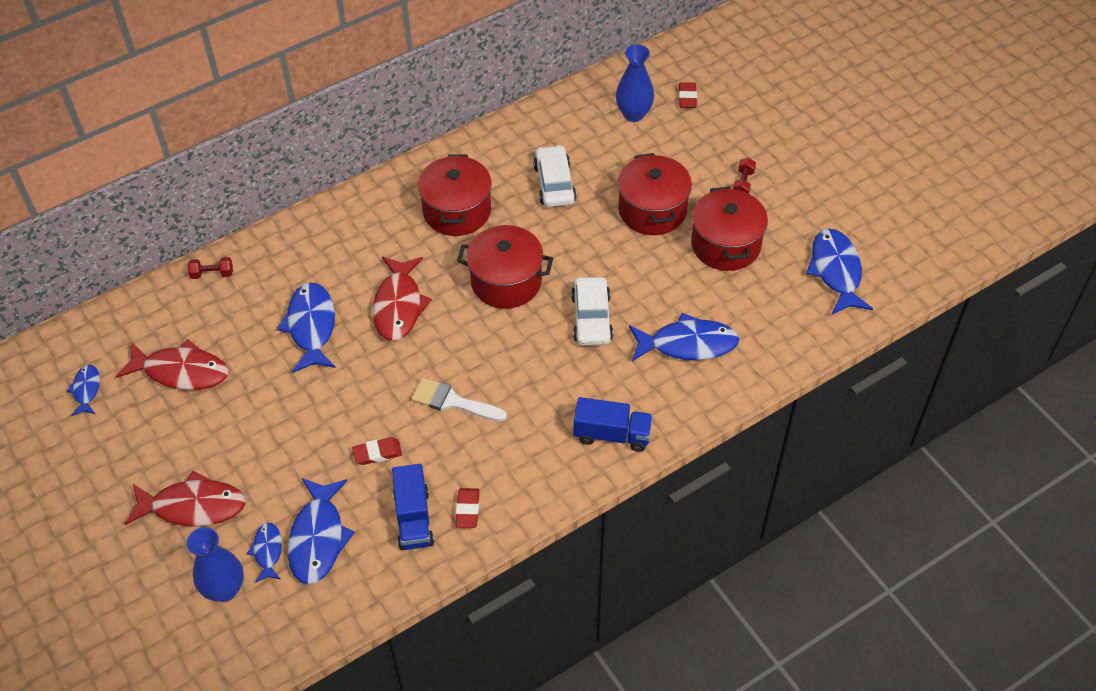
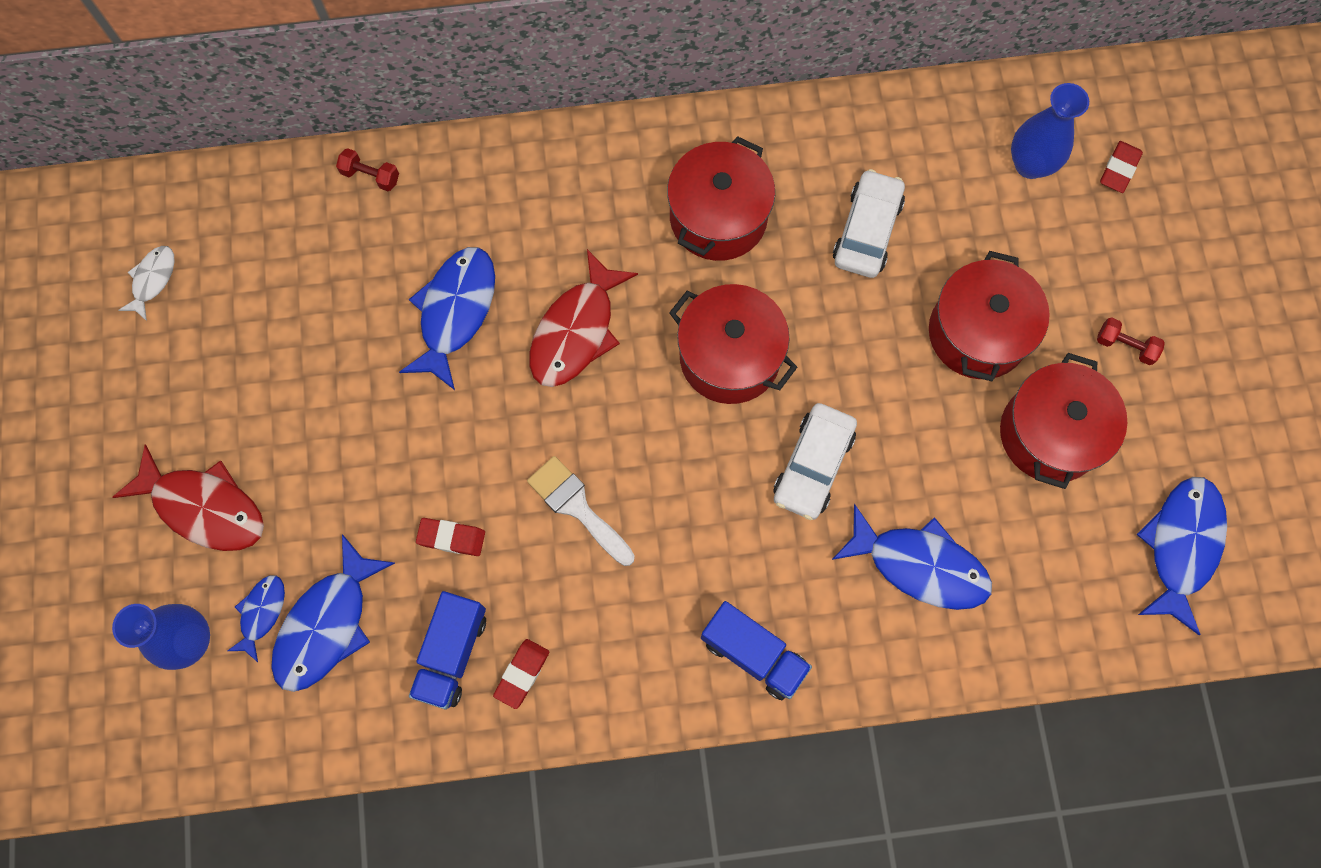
camera: 25 degrees right, 20 degrees up
(86, 390) = (153, 280): blue fish -> white fish
(181, 371) = (272, 305): red fish -> none
(743, 183) = (1125, 346): red dumbbell -> red dumbbell turned 75 degrees clockwise

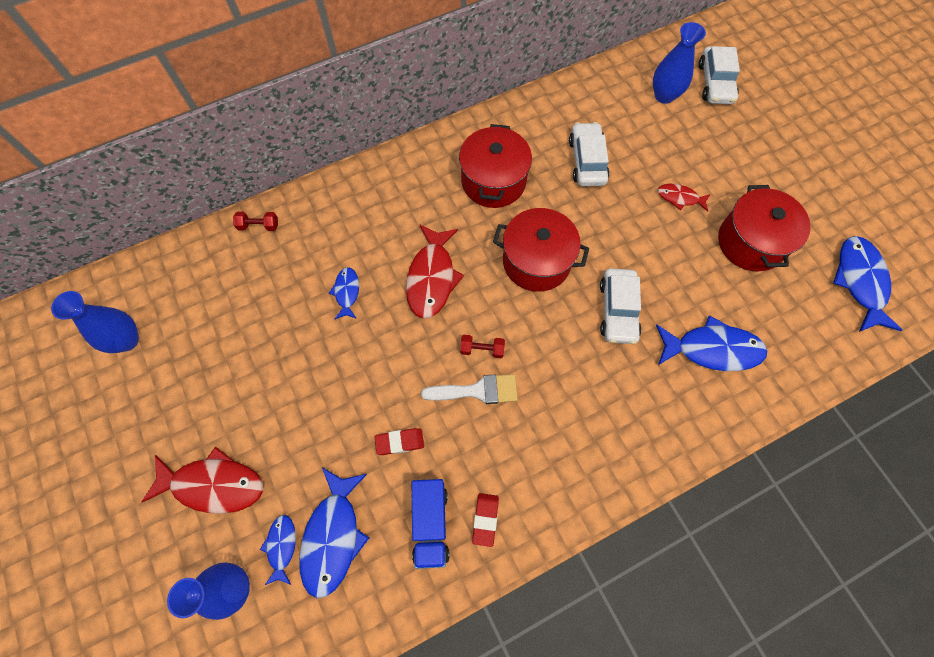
camera: 20 degrees left, 5 degrees down
(153, 280) = (127, 340): white fish -> blue vase
(455, 312) = (347, 292): blue fish -> blue fish, size x0.54
(577, 507) = (477, 390): white brush -> white brush turned 150 degrees clockwise
(753, 654) = (634, 446): blue truck -> none
(977, 333) = (680, 198): red pot -> red fish
(1119, 169) = (715, 83): red eraser -> white car
(1125, 346) = (768, 177): red dumbbell -> red dumbbell (482, 349)

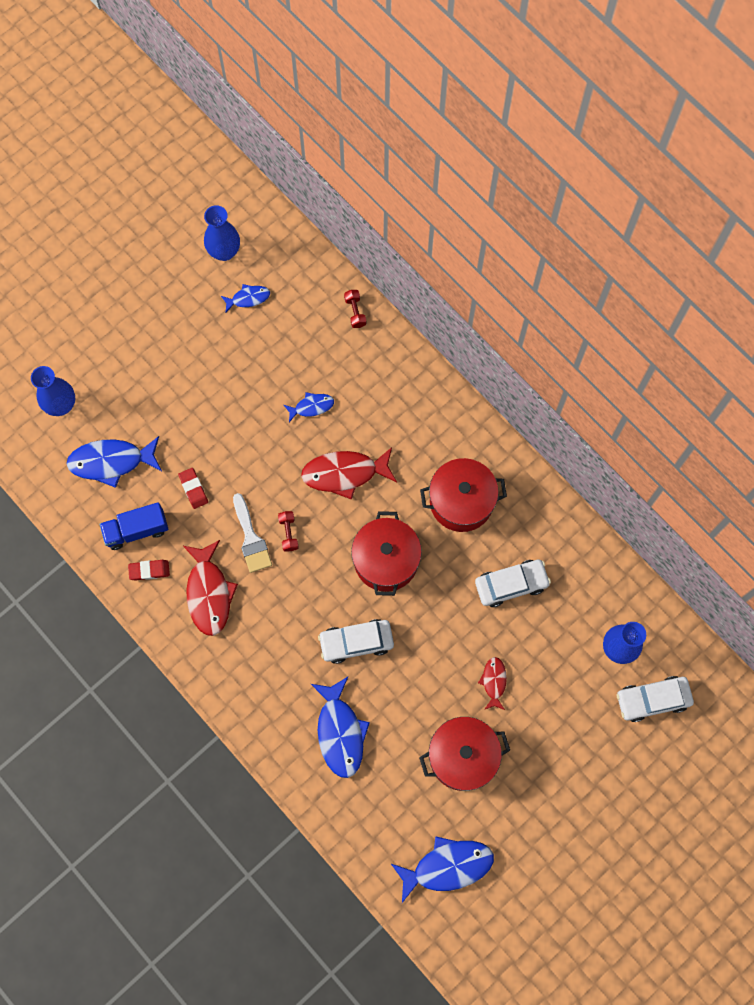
camera: 75 degrees right, 5 degrees up
(213, 484) = (129, 362): red fish -> red fish (209, 593)
(281, 546) = (96, 427): blue fish -> blue fish (248, 298)

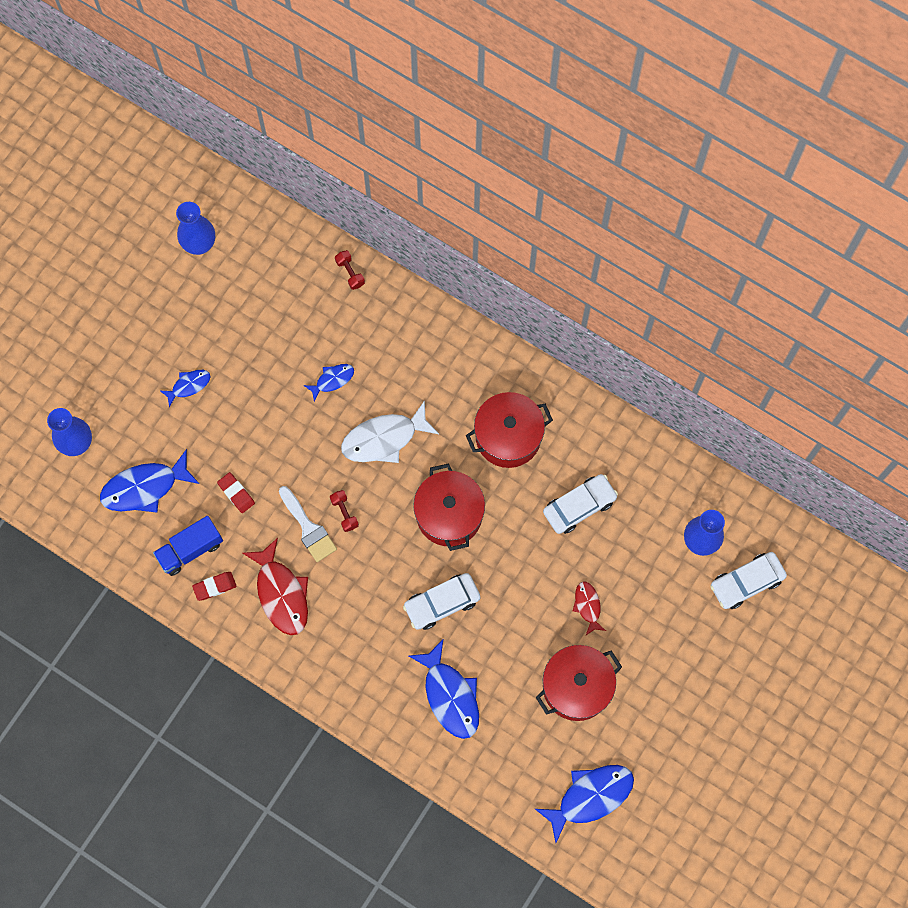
camera: 15 degrees left, 0 degrees up
(248, 298) = (237, 286): blue fish -> blue fish (189, 385)
(344, 473) = (384, 439): red fish -> white fish

